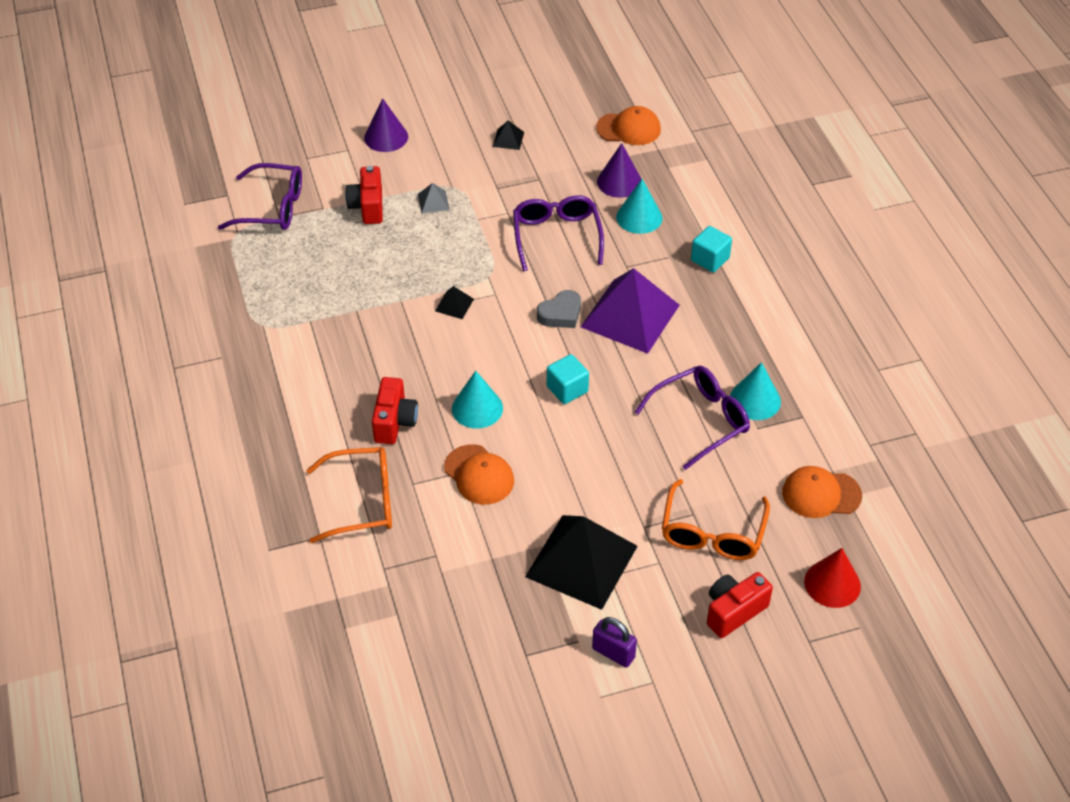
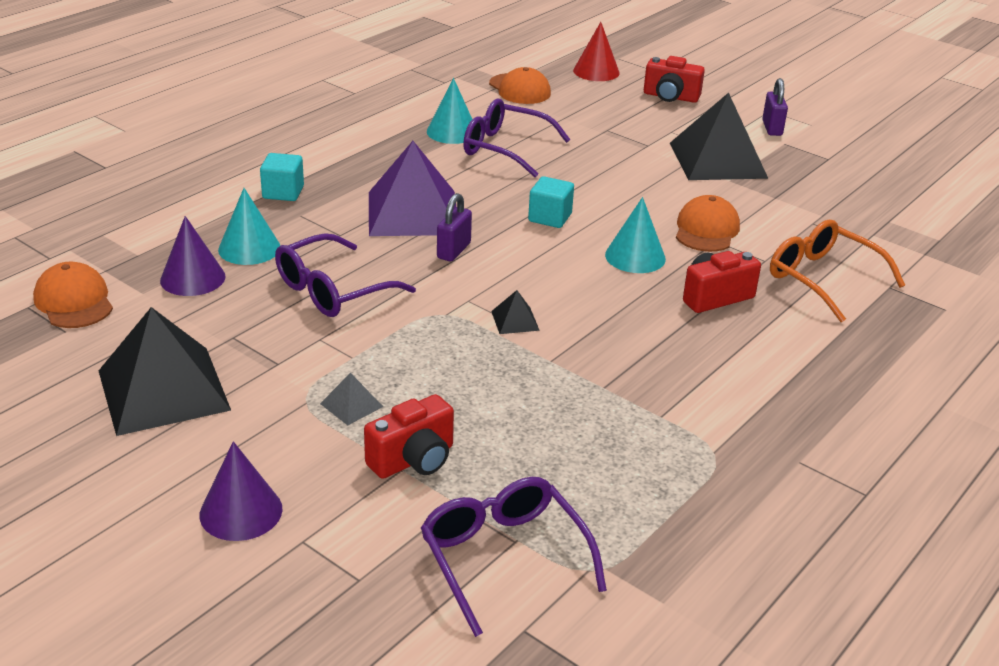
camera: 125 degrees left, 15 degrees down
(508, 139) = (163, 390): black pyramid -> black pyramid, size x2.47
(561, 314) = (453, 251): grey heart -> purple padlock
(712, 533) = (614, 118): orange glasses -> none

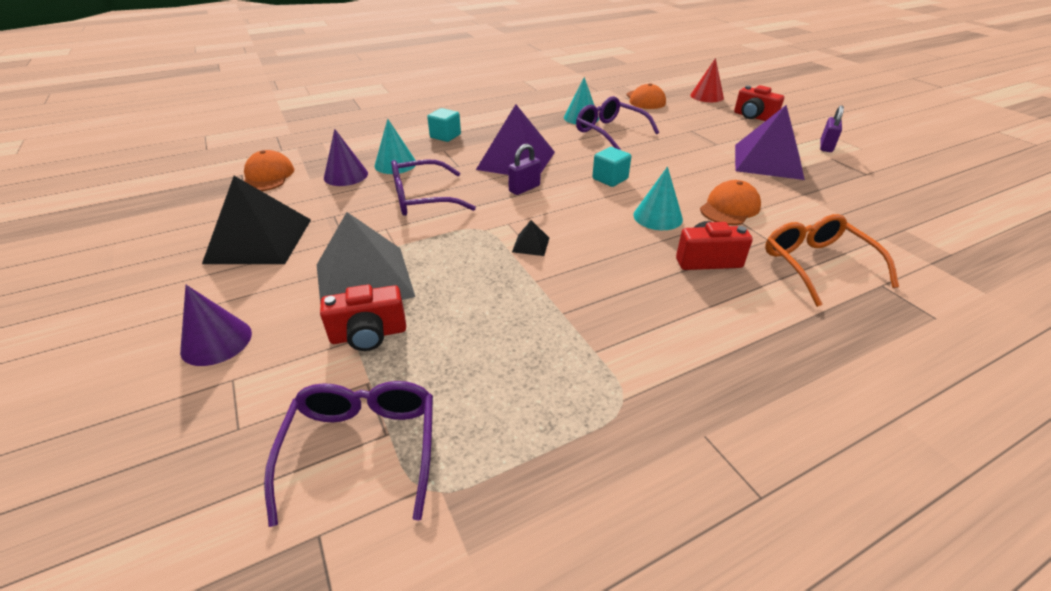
camera: 25 degrees right, 5 degrees up
(351, 405) = (363, 280): grey pyramid -> grey pyramid, size x2.47
(717, 160) = (767, 161): black pyramid -> purple pyramid

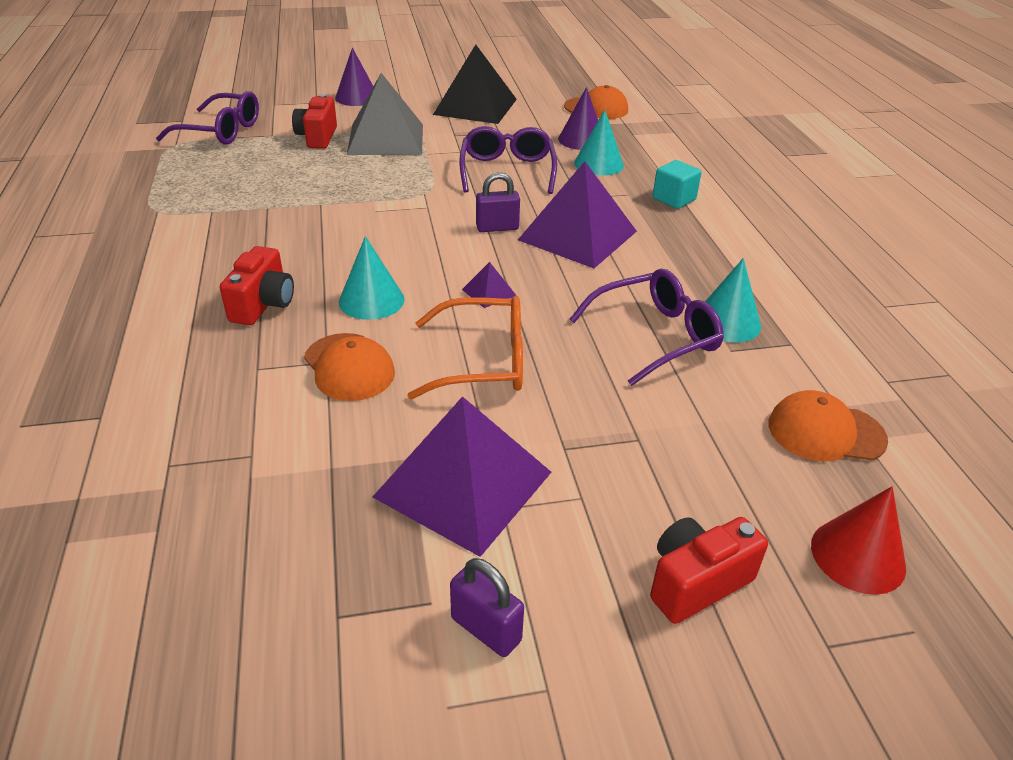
camera: 105 degrees right, 0 degrees up
(524, 188) = (497, 228): purple padlock -> purple padlock turned 75 degrees counterclockwise
(531, 244) = (378, 211): black pyramid -> none
(610, 179) = (489, 292): turquoise cube -> purple pyramid
(816, 265) = (180, 382): orange glasses -> orange glasses (483, 361)

